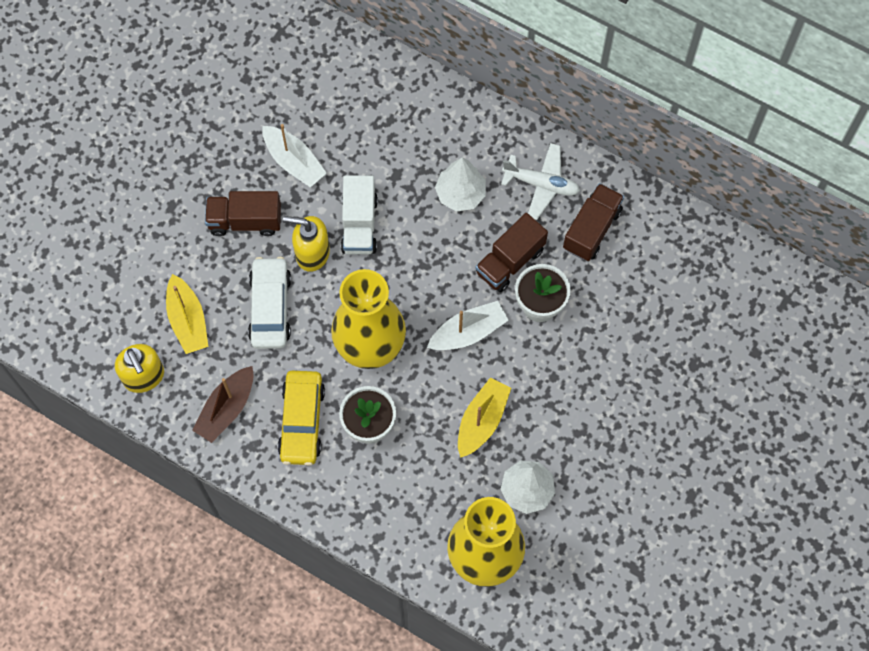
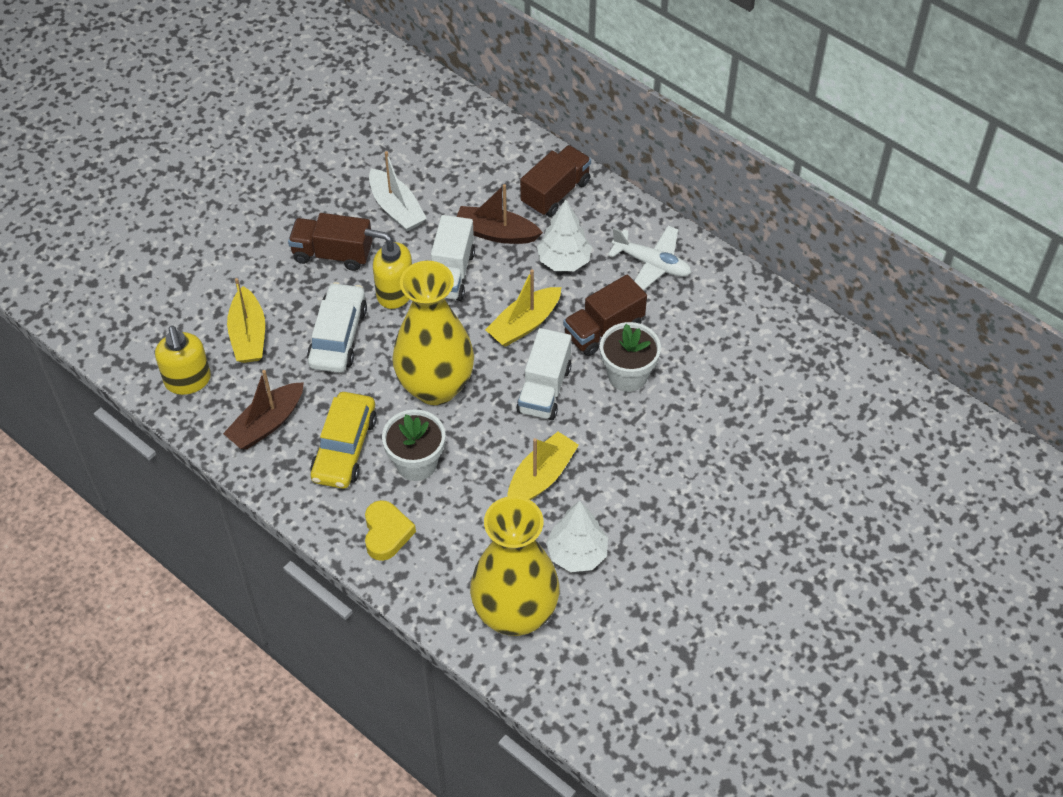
camera: 10 degrees right, 15 degrees down
(357, 499) = (386, 533): none -> yellow heart
(392, 174) = (496, 233): none -> brown boat
(437, 267) = (524, 324): none -> yellow boat
(468, 332) = (544, 389): white boat -> white truck
(591, 229) = (698, 313): brown truck -> brown truck (555, 193)

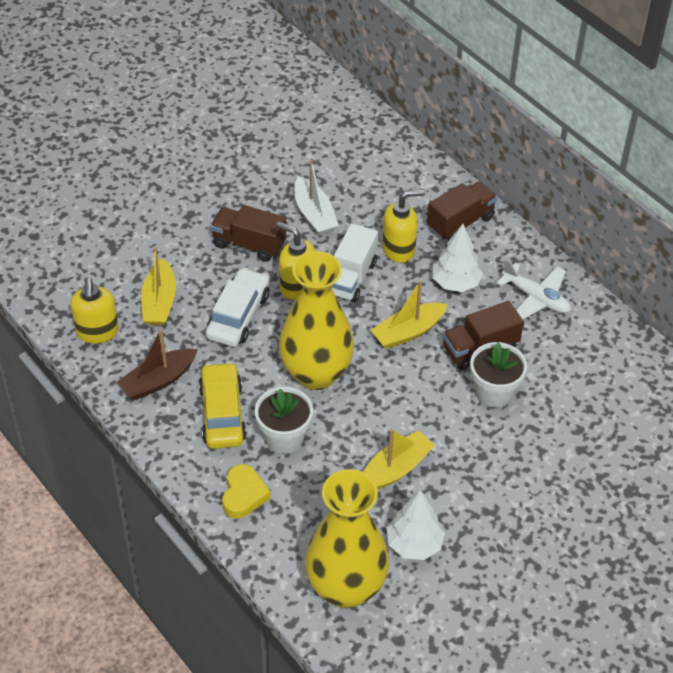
camera: 10 degrees right, 5 degrees down
(344, 448) = (222, 413): yellow car -> yellow car turned 150 degrees clockwise
(496, 233) = (399, 249): brown boat -> yellow soap dispenser
(544, 389) = (414, 392): white truck -> none

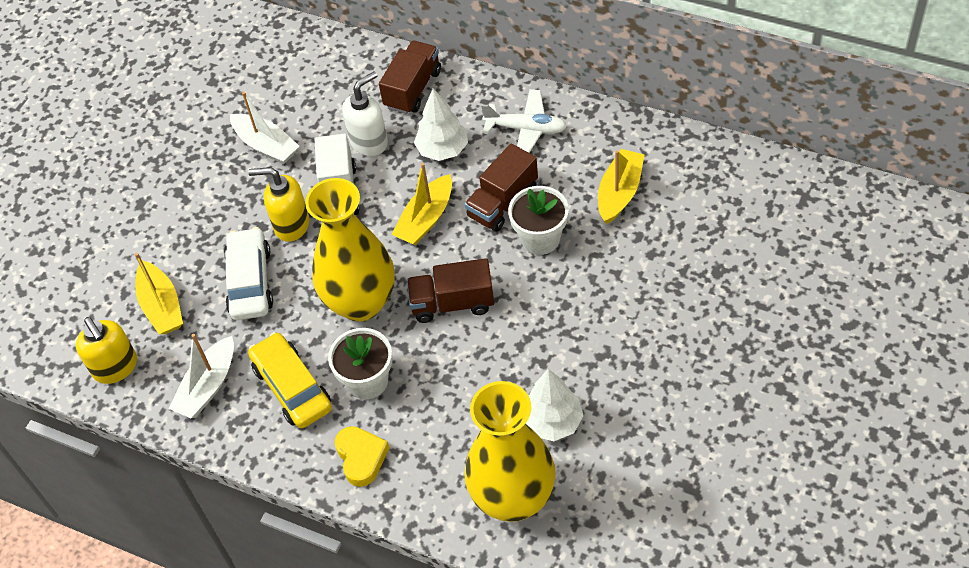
camera: 20 degrees left, 5 degrees up
(158, 381) = (208, 386): brown boat -> white boat
(249, 244) = (218, 205): brown truck -> brown truck (452, 303)
(395, 469) = (492, 358): yellow boat -> yellow boat (619, 192)
(399, 249) = (369, 142): yellow soap dispenser -> white soap dispenser

